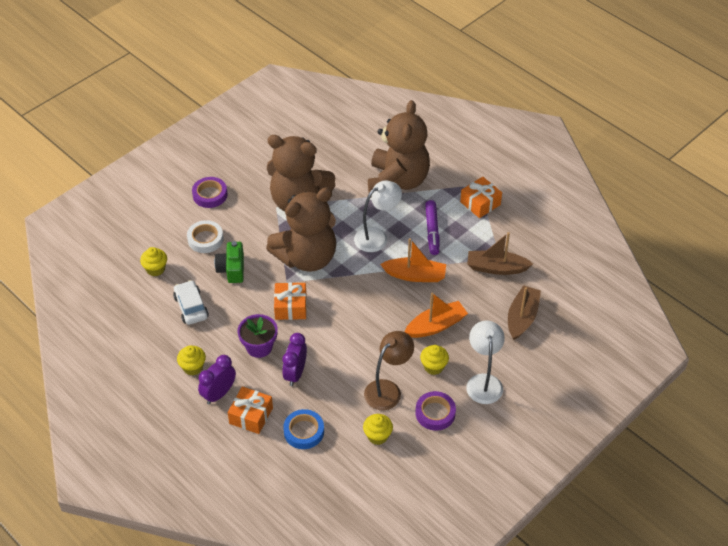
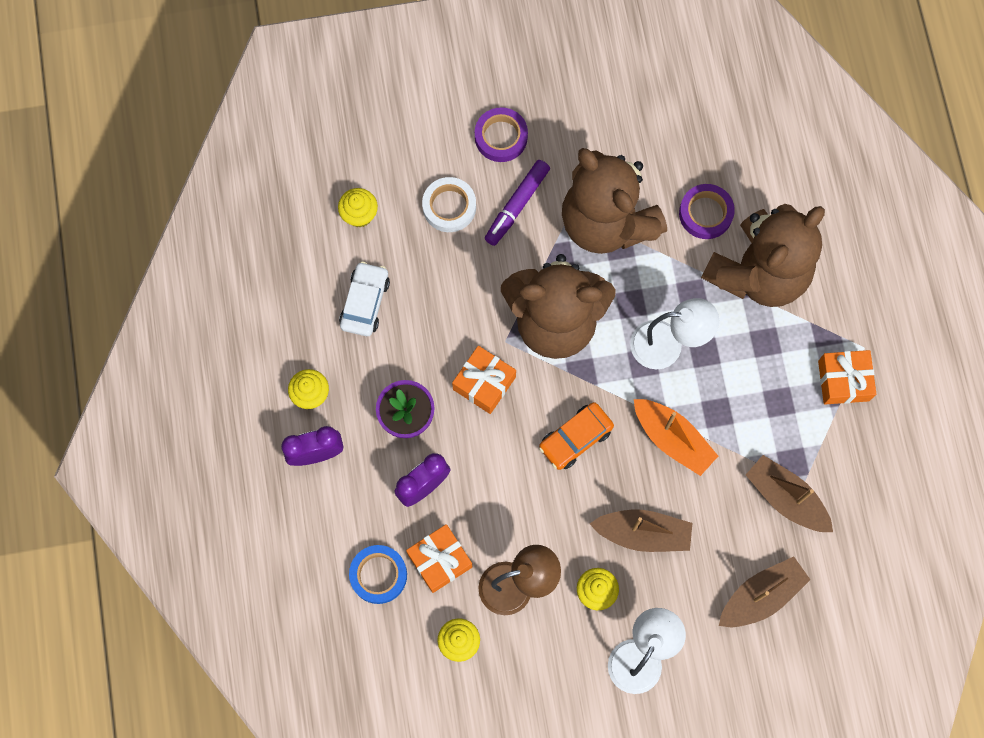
camera: 35 degrees right, 25 degrees up
(232, 269) = (451, 276): green camera -> none
(251, 416) = (333, 510): orange gift -> orange gift (440, 560)
(362, 304) = (575, 438): none -> orange car
(432, 230) = (746, 383): purple marker -> purple marker (517, 205)
(435, 413) = (549, 658): purple tape -> purple tape (705, 213)
(436, 326) = (642, 533): orange boat -> brown boat

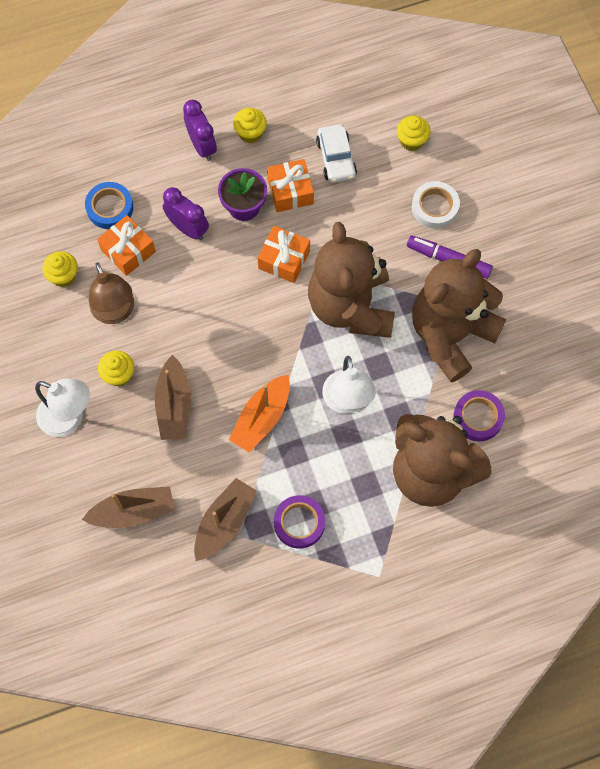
camera: 80 degrees right, 5 degrees down
(365, 302) = (336, 158): white car -> white car turned 75 degrees clockwise
(501, 137) = (508, 237): purple tape -> purple tape (299, 523)
(575, 438) = (248, 339): orange car -> none
(761, 596) = (133, 511): brown boat -> brown boat turned 60 degrees counterclockwise
(843, 381) = (343, 560): orange gift -> orange gift (290, 191)

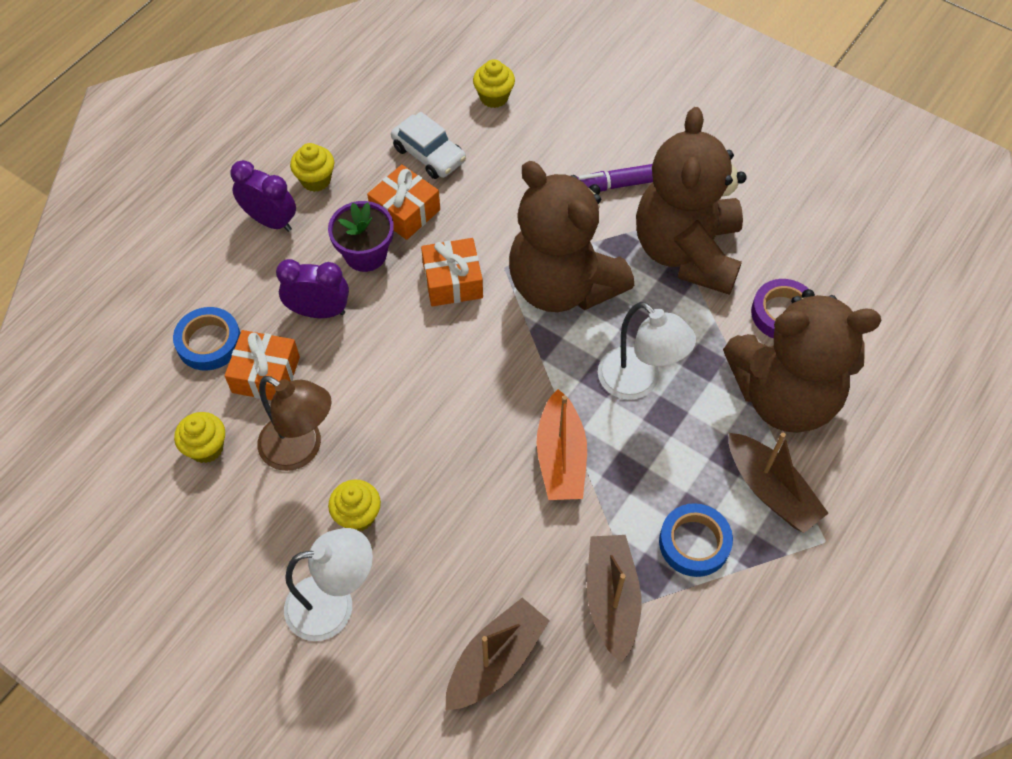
camera: 35 degrees left, 10 degrees down
(174, 405) = (450, 507): brown boat -> brown boat (770, 490)
(299, 523) = (694, 543): purple tape -> blue tape
(434, 207) = (568, 144): white tape -> none

